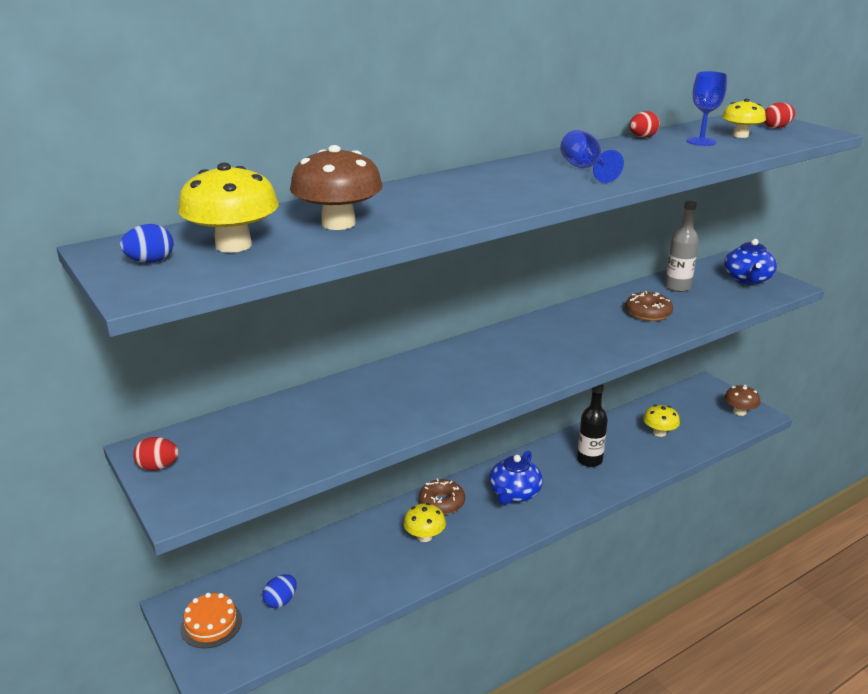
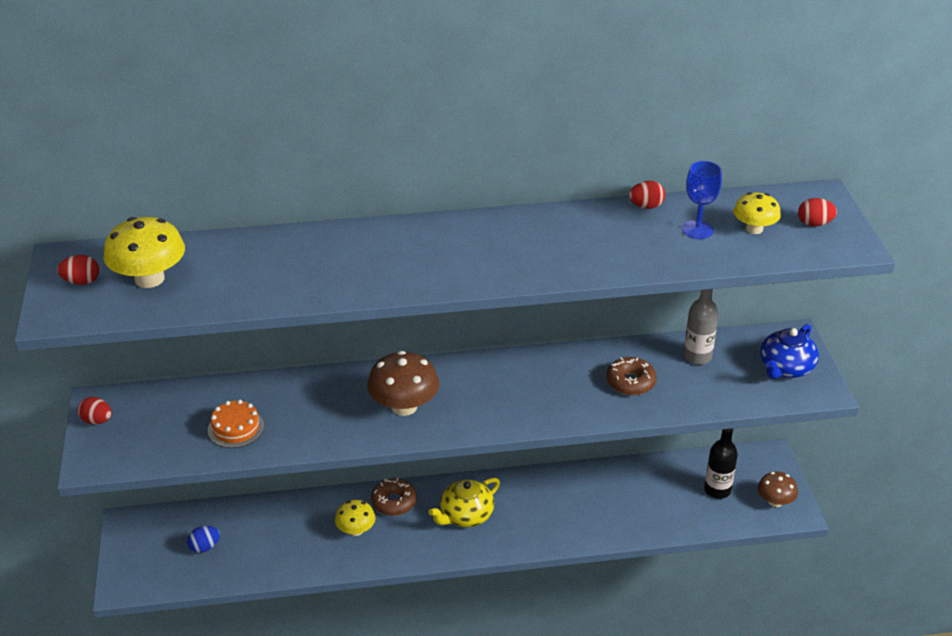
camera: 25 degrees right, 10 degrees up
(150, 261) = (81, 282): blue egg -> red egg
(211, 624) = (143, 547): orange cake -> orange cake (236, 428)
(338, 223) = (245, 272): brown mushroom -> brown mushroom (404, 406)
(514, 494) = (465, 515): blue teapot -> yellow teapot
(584, 169) = (527, 247): blue goblet -> none
(589, 460) = (566, 504): black bottle -> black bottle (717, 490)
(659, 432) = (664, 497): yellow mushroom -> none

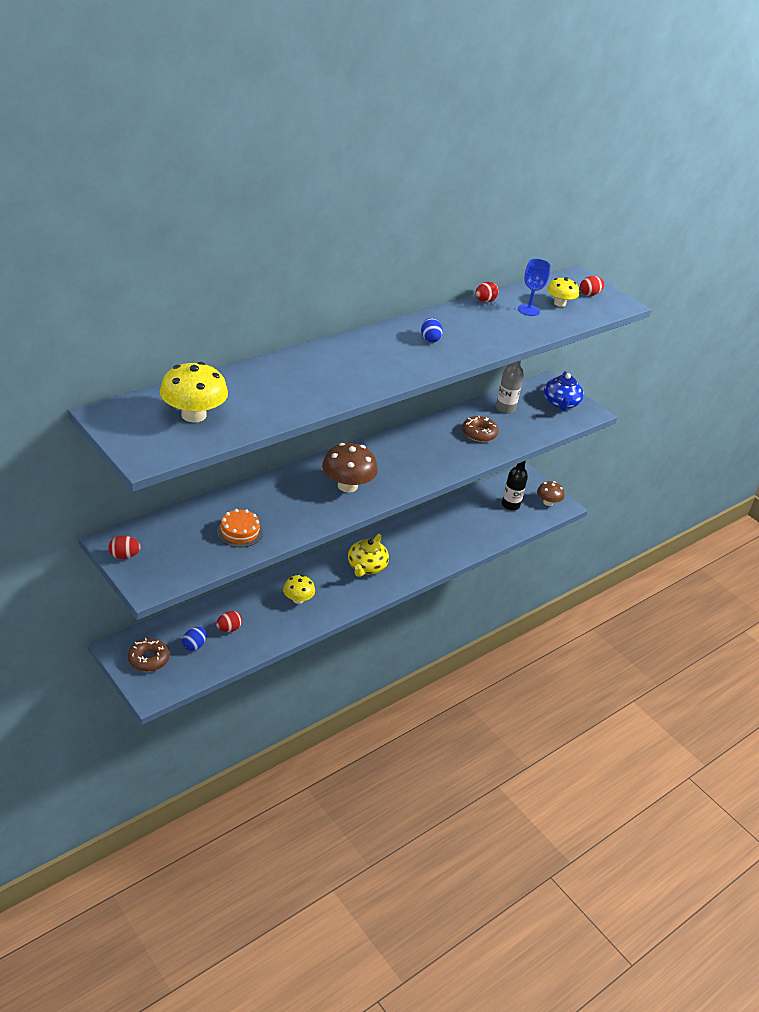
camera: 35 degrees left, 0 degrees up
(81, 282) = (141, 428): red egg -> red egg (229, 629)
(394, 502) = (310, 572): brown donut -> brown donut (148, 659)
(519, 243) = (430, 339): none -> blue egg

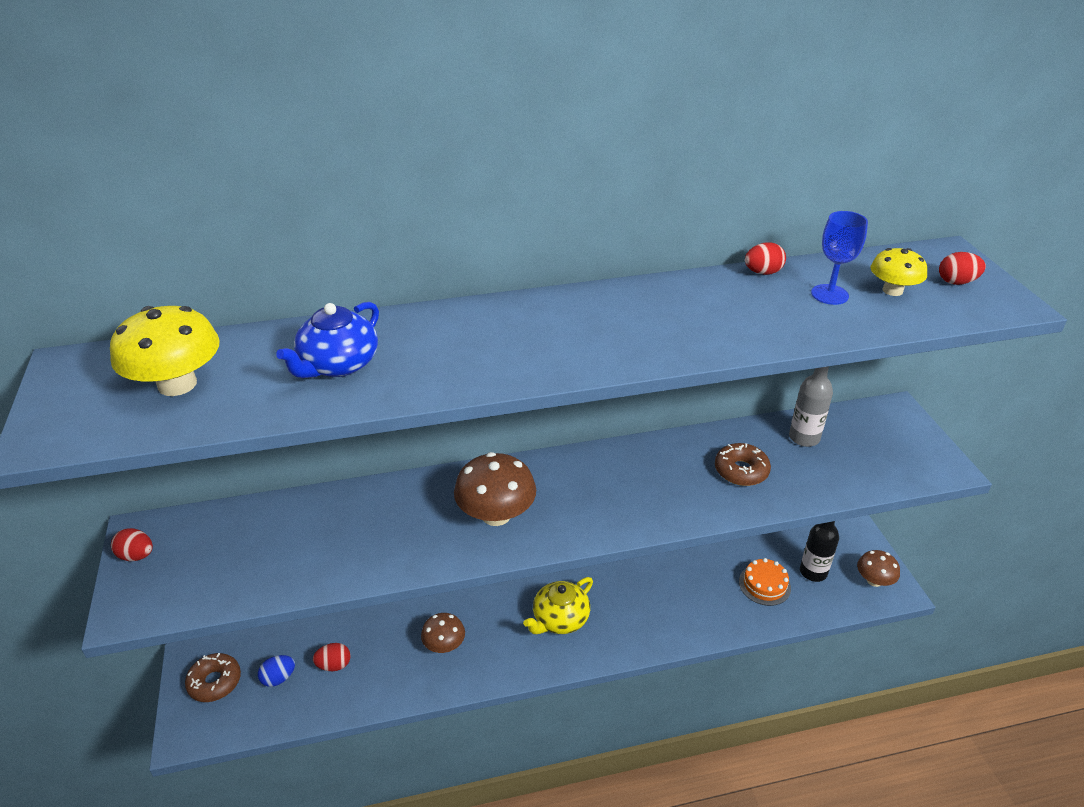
camera: 30 degrees right, 0 degrees up
(239, 532) = (303, 554): orange cake -> orange cake (764, 585)
(298, 599) = (444, 645): yellow mushroom -> brown mushroom
(430, 339) = (629, 319): blue egg -> none
(560, 403) = (900, 445): blue teapot -> blue teapot (338, 365)

